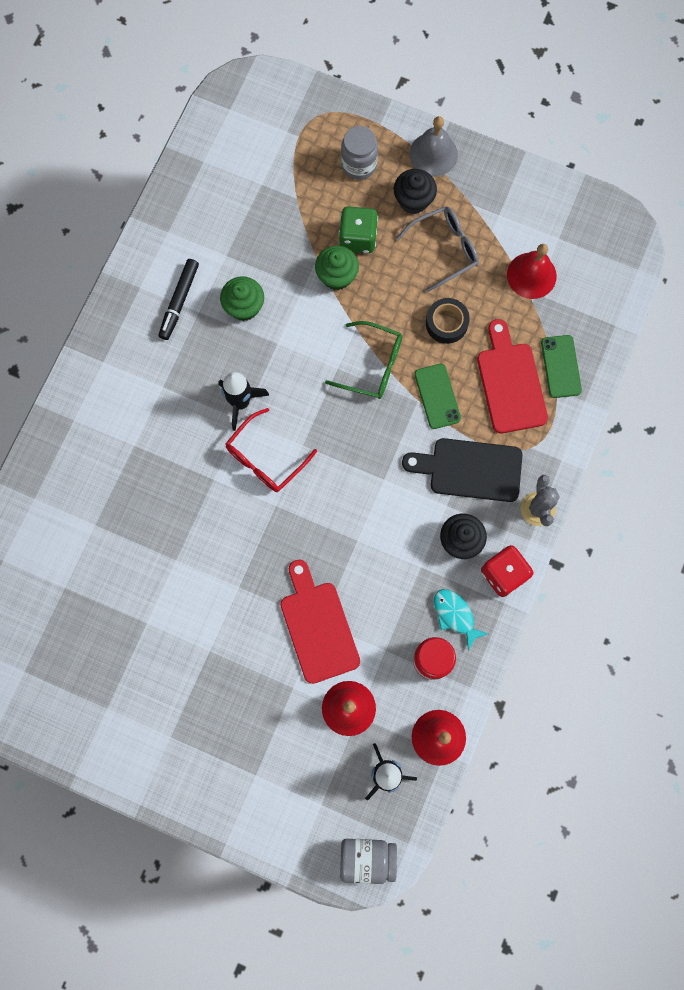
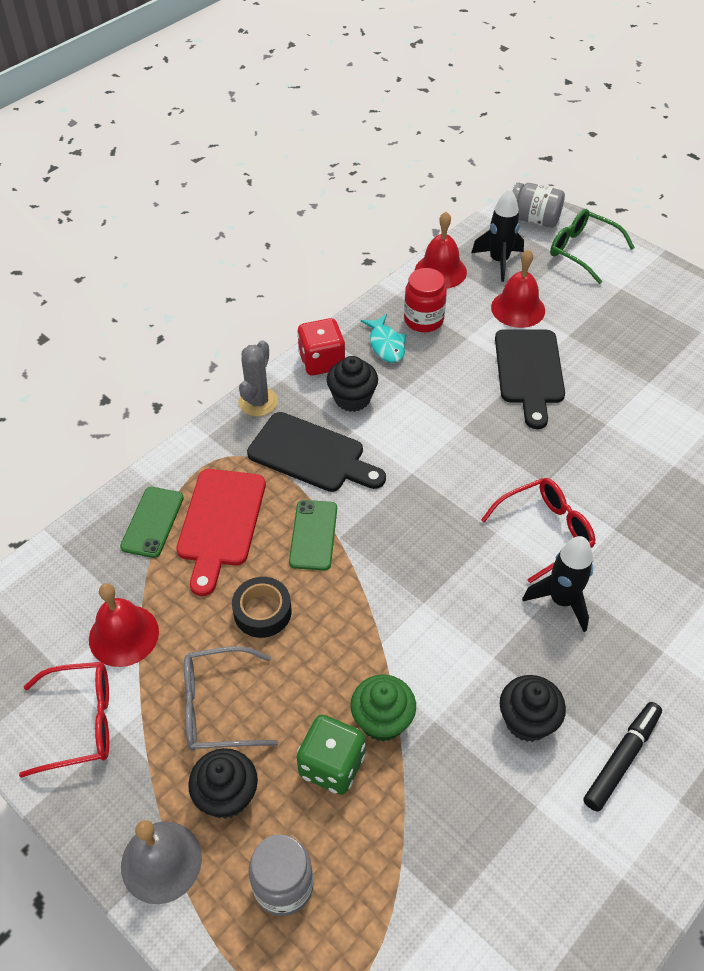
camera: 160 degrees left, 25 degrees down
(244, 306) = (527, 721): green cupcake -> black cupcake
(318, 627) = (529, 371): red cutting board -> black cutting board
(372, 365) = (378, 592): green glasses -> green glasses (583, 251)
(525, 211) = (80, 723): none -> red glasses

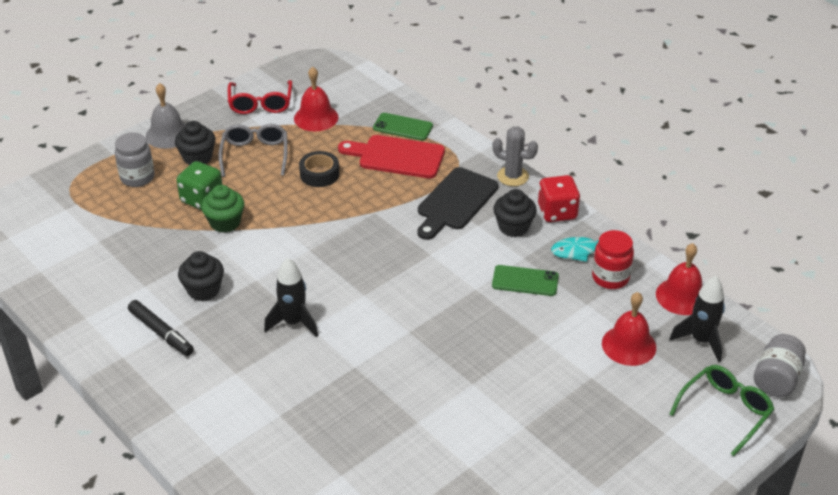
camera: 95 degrees right, 10 degrees down
(313, 535) = (378, 199): green phone -> green phone (525, 281)
(529, 371) = (542, 340): black cutting board -> none
(544, 532) = (359, 323): red glasses -> none

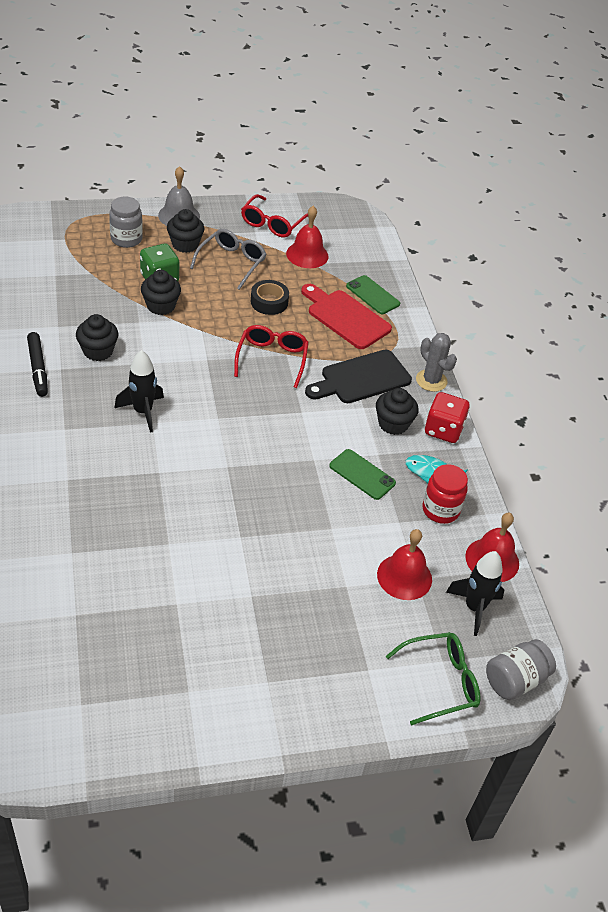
camera: 25 degrees right, 5 degrees up
(225, 222) = (161, 306): green cupcake -> black cupcake
(366, 222) = (272, 359): none -> red glasses

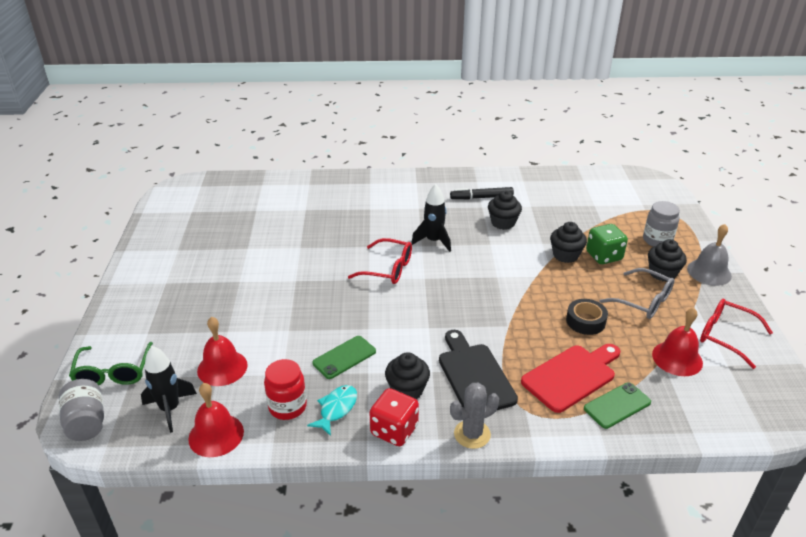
camera: 105 degrees right, 10 degrees down
(272, 359) = (499, 315): red glasses -> red glasses (387, 269)

